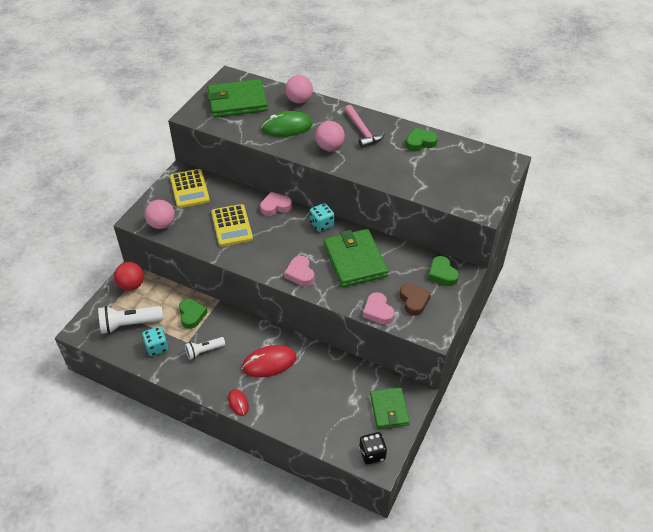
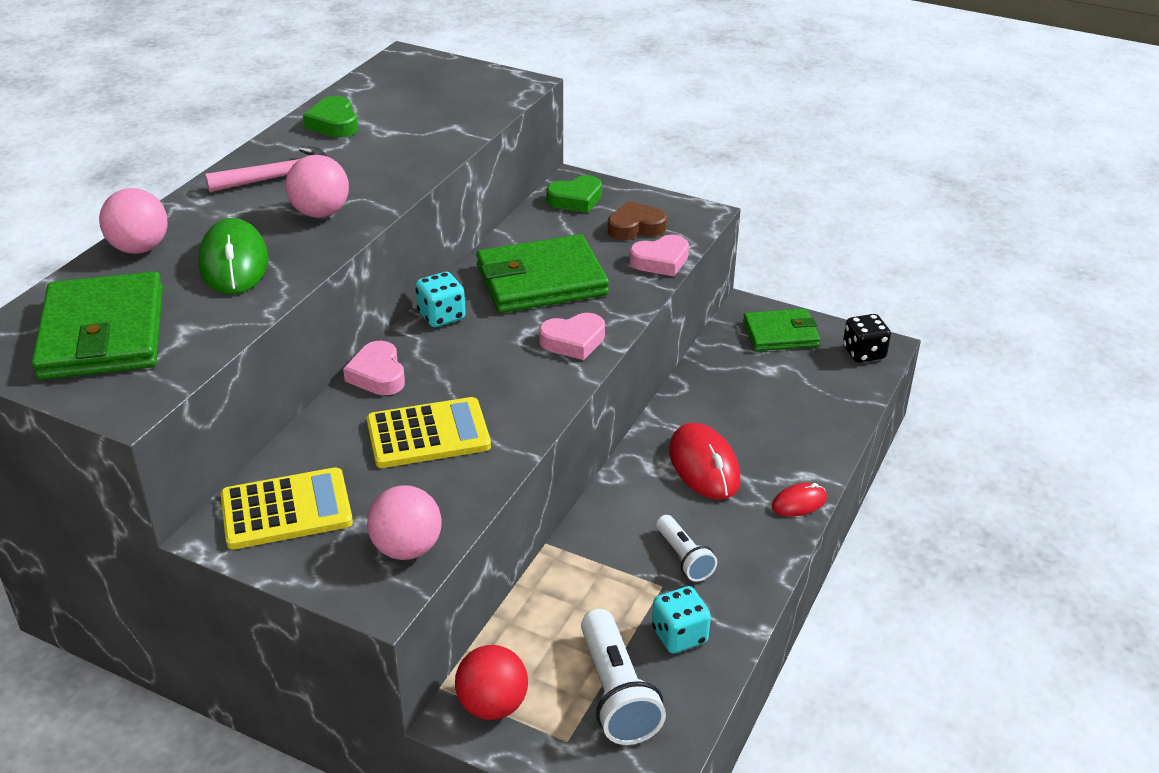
camera: 90 degrees left, 10 degrees down
(192, 315) = (588, 584): green heart -> none

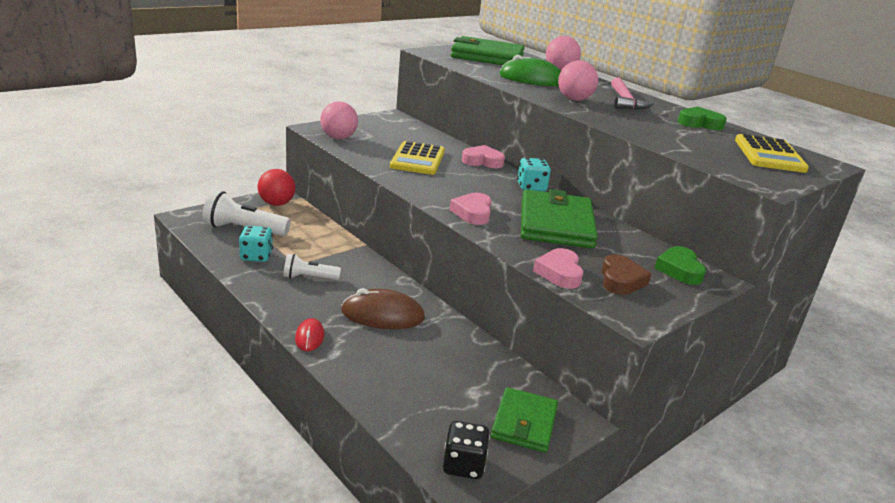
camera: 110 degrees right, 10 degrees down
(286, 510) = (393, 127): yellow calculator -> yellow calculator (769, 155)
(704, 465) = (382, 315): red mouse -> brown mouse

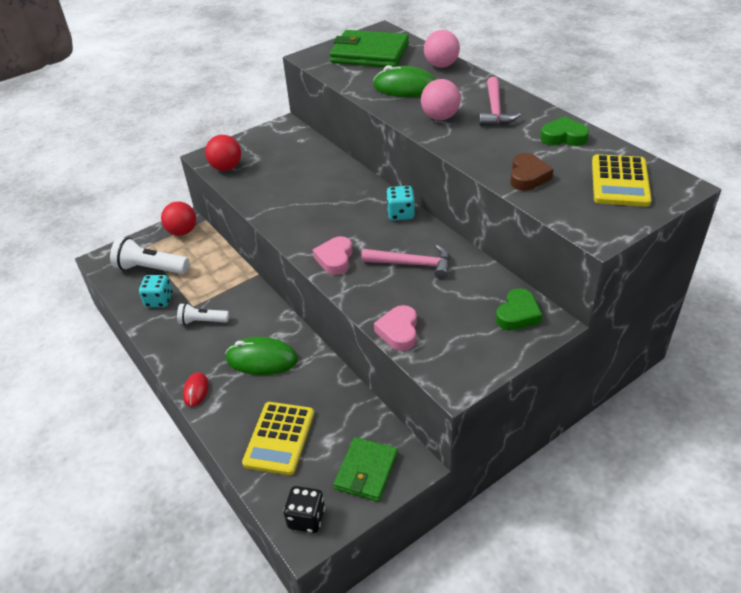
camera: 10 degrees right, 15 degrees up
(338, 138) = (226, 167): pink ball -> red ball
(382, 315) = (262, 359): brown mouse -> green mouse
(418, 159) = (297, 188): yellow calculator -> yellow calculator (279, 438)
(482, 161) = (360, 181): pink heart -> none
(556, 224) = (412, 264): green wallet -> pink hammer
(621, 280) = (455, 334): brown heart -> brown heart (528, 176)
(679, 270) = (517, 314): green heart -> green heart turned 150 degrees counterclockwise

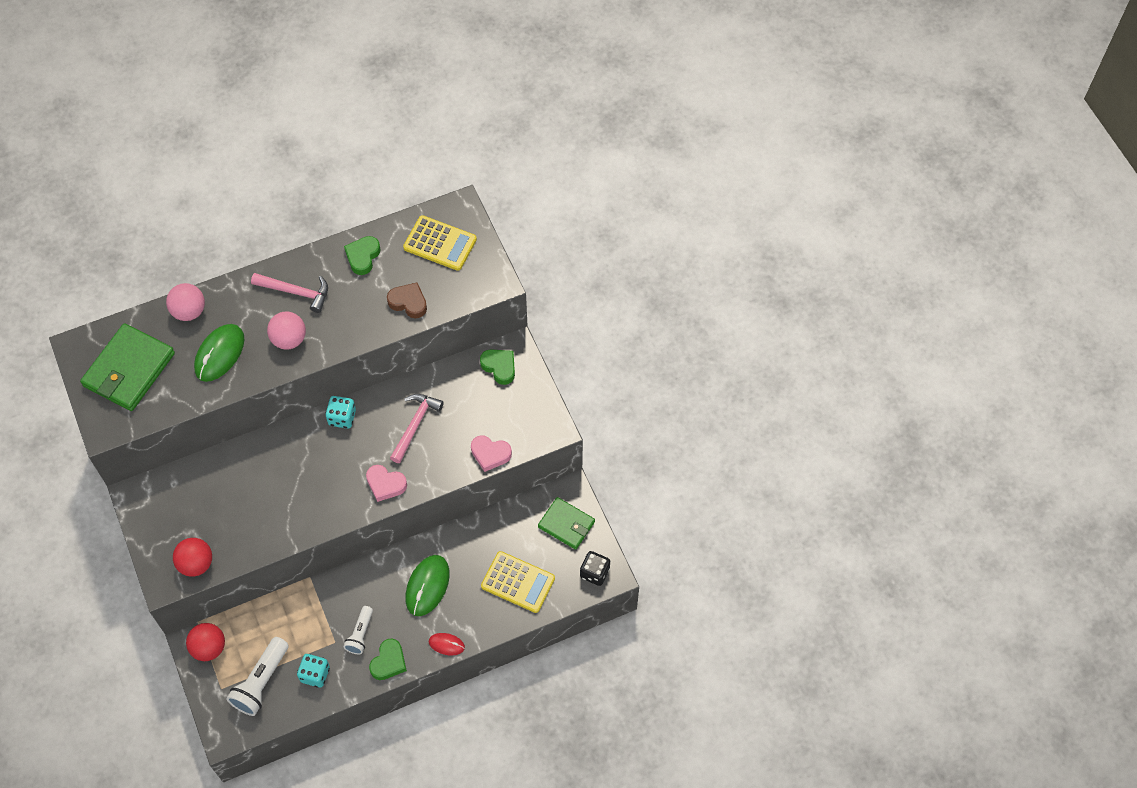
camera: 80 degrees left, 20 degrees up
(173, 349) = (389, 662): none -> green heart

